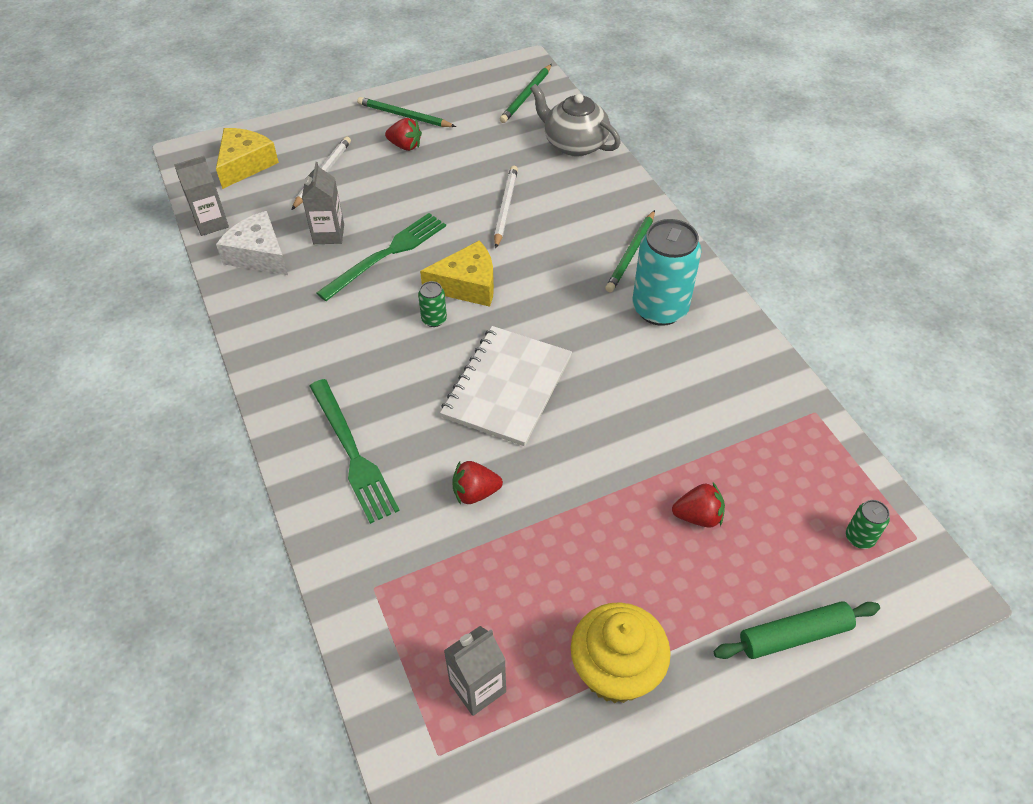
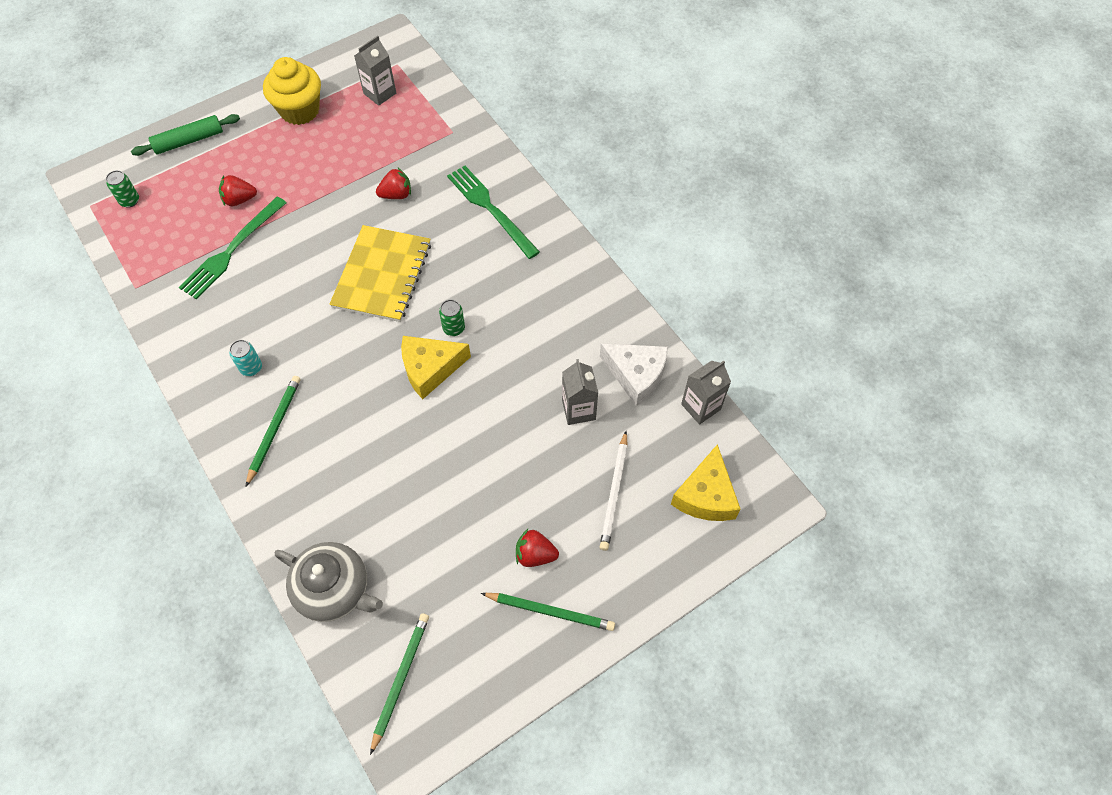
camera: 170 degrees right, 10 degrees up
(387, 254) = (514, 393): green fork -> green fork (232, 250)
(505, 208) = (406, 472): white pencil -> none
(507, 387) = (382, 275): white notebook -> yellow notebook
(659, 309) = (251, 368): turquoise can -> turquoise can, size x0.44

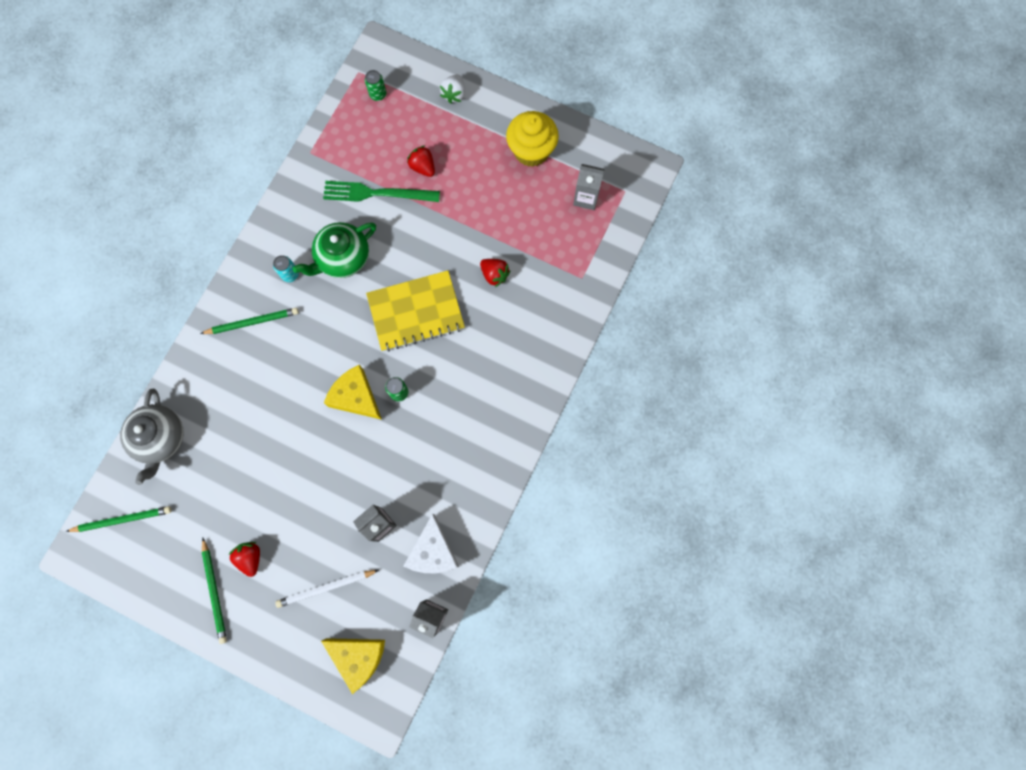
camera: 60 degrees right, 15 degrees up
(189, 141) = (454, 94): green rolling pin -> white strawberry
(274, 311) = (343, 258): none -> green teapot
(490, 209) = (523, 353): green fork -> none
(705, 495) = (358, 657): yellow cheese -> yellow cheese turned 135 degrees counterclockwise

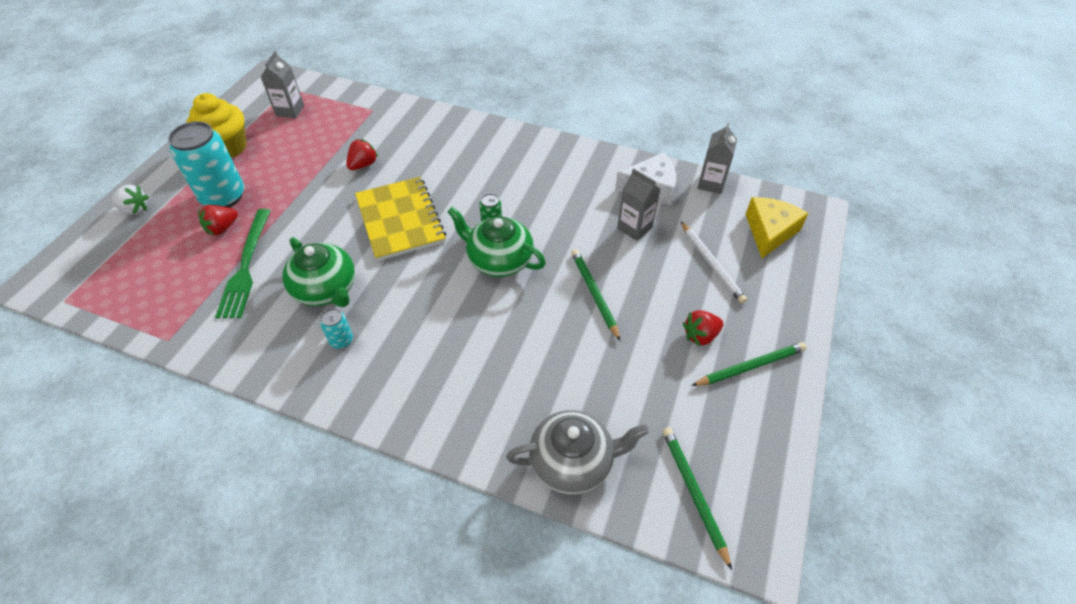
camera: 95 degrees left, 25 degrees down
(252, 322) = (404, 374): green pencil -> green pencil (594, 294)
(356, 397) = (499, 260): yellow cheese -> green teapot
(378, 94) = (106, 278): green can -> none
(462, 160) = (223, 197): none -> turquoise can

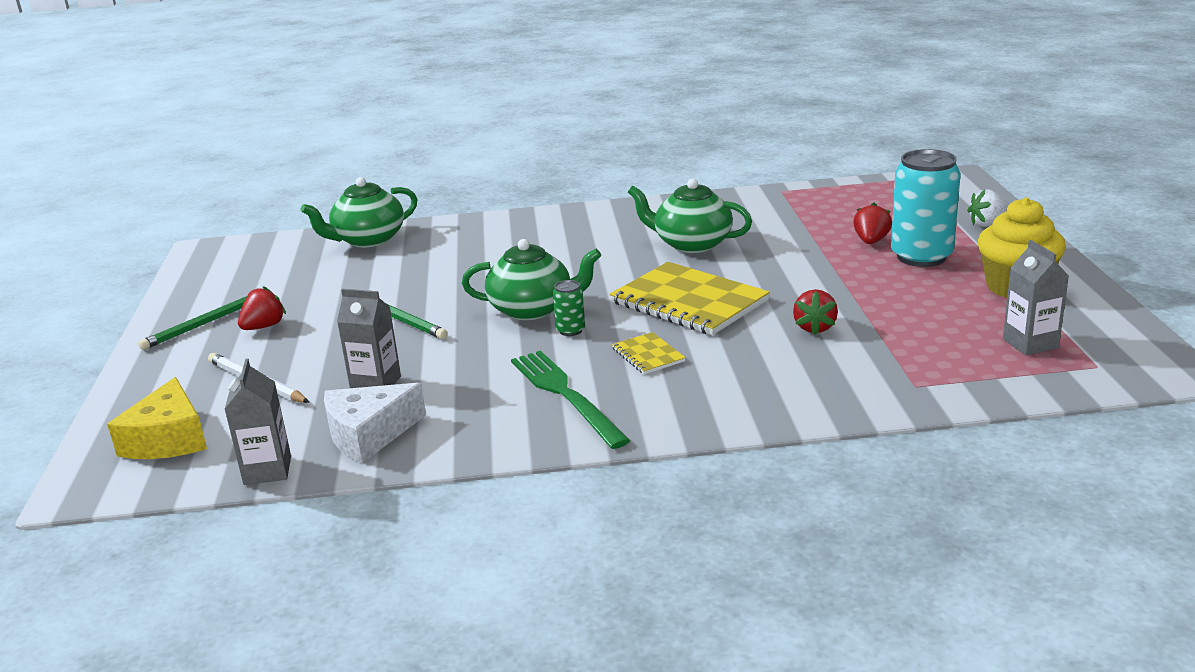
camera: 155 degrees right, 25 degrees down
(246, 266) = (795, 232): green fork -> green fork (565, 395)
(341, 340) = (632, 229): turquoise can -> none
(467, 183) = (648, 355): none -> yellow notebook
(572, 462) = (368, 240): grey teapot -> green teapot
(693, 493) = (259, 255): green pencil -> none

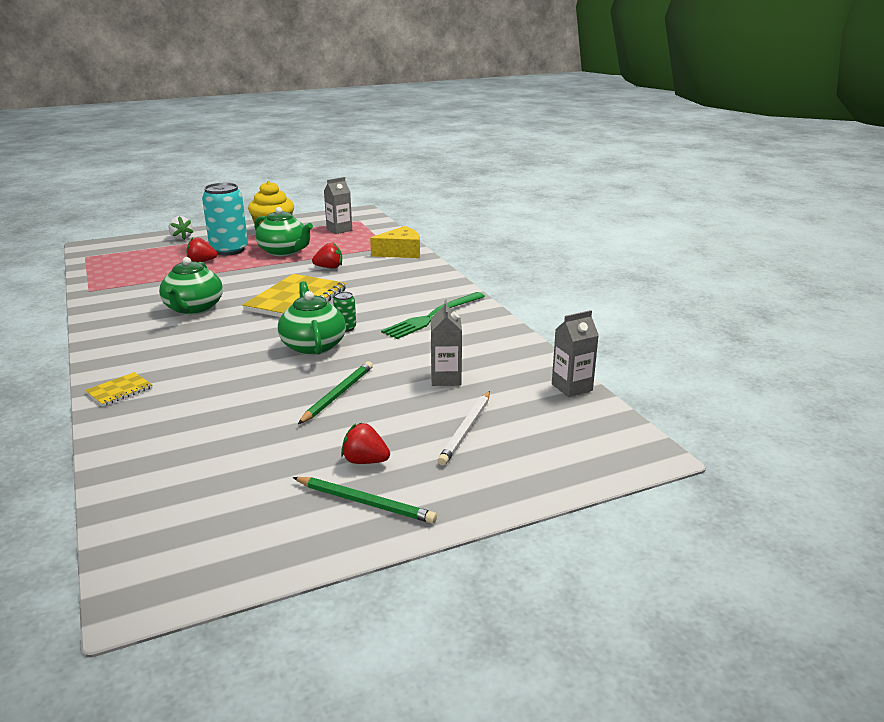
camera: 110 degrees left, 0 degrees up
(168, 439) = (566, 441): yellow cheese -> yellow cheese (400, 252)
(368, 240) = (140, 462): green teapot -> green teapot (284, 251)
(369, 434) = (510, 365): white cheese -> none
(648, 355) = (374, 302): yellow notebook -> yellow notebook (119, 390)

